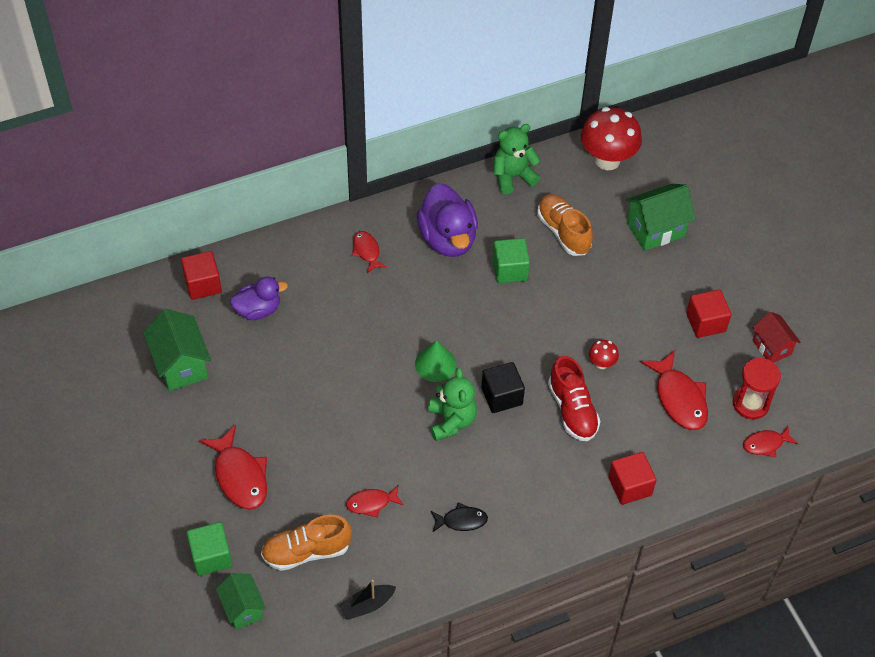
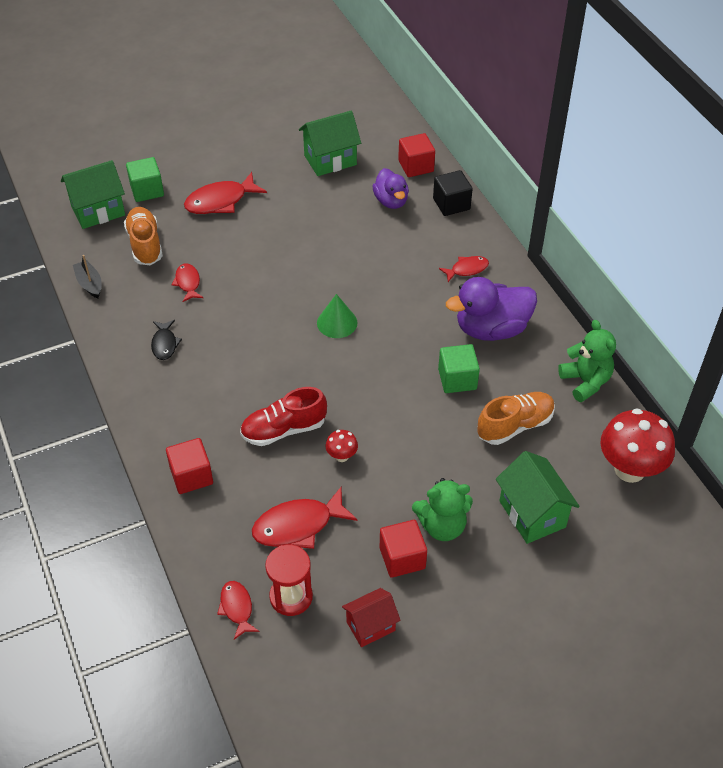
camera: 90 degrees right, 5 degrees down
(243, 609) = (98, 211): green house -> green house, size x1.53
(451, 421) = (272, 335): green teddy bear -> green teddy bear (442, 526)
(501, 396) = (300, 373): black cube -> black cube (451, 204)

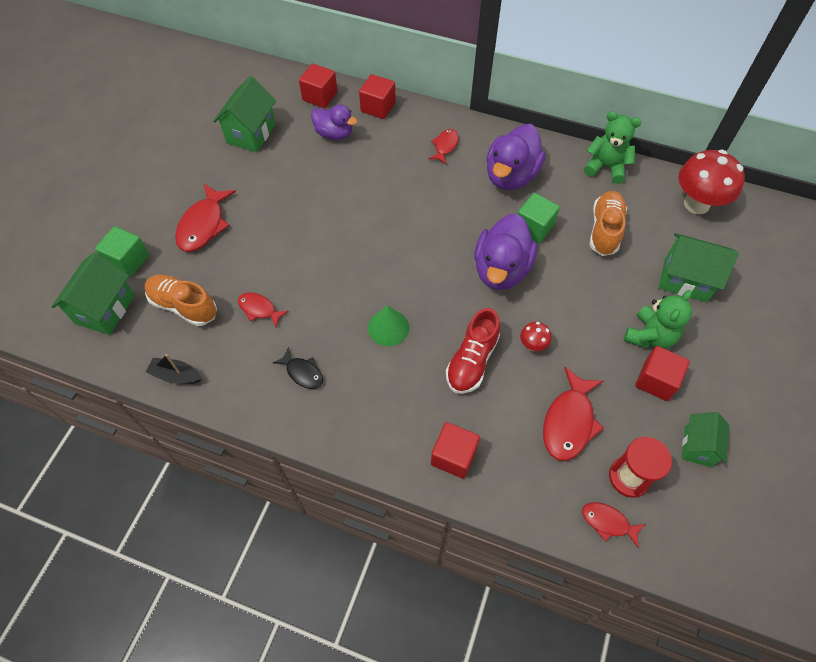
camera: 45 degrees left, 10 degrees up
(337, 322) = (408, 251): green cone -> green cone (388, 327)
(370, 626) = (697, 446): red house -> green house
(389, 388) = (501, 269): none -> purple duck
(451, 204) = (378, 107): black cube -> red cube

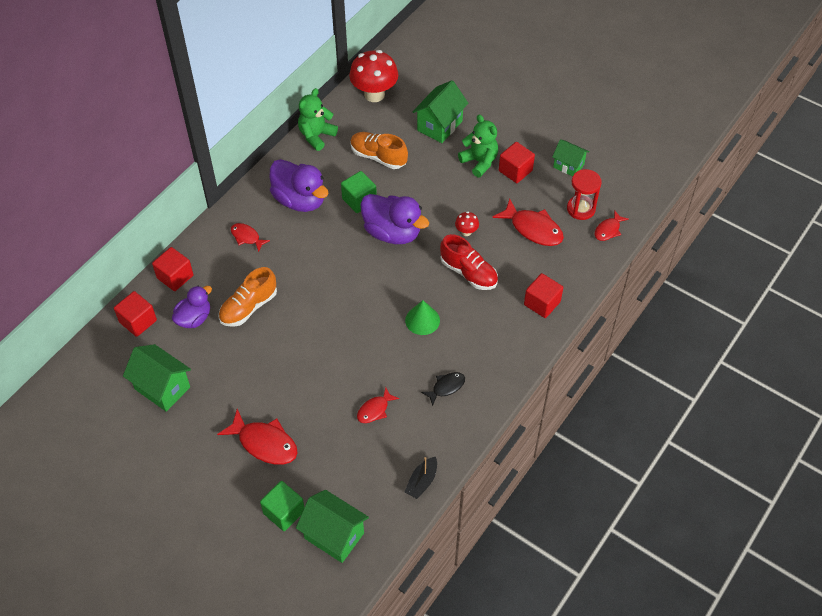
camera: 75 degrees left, 5 degrees down
(184, 306) = (352, 469): orange shoe -> orange shoe (248, 307)

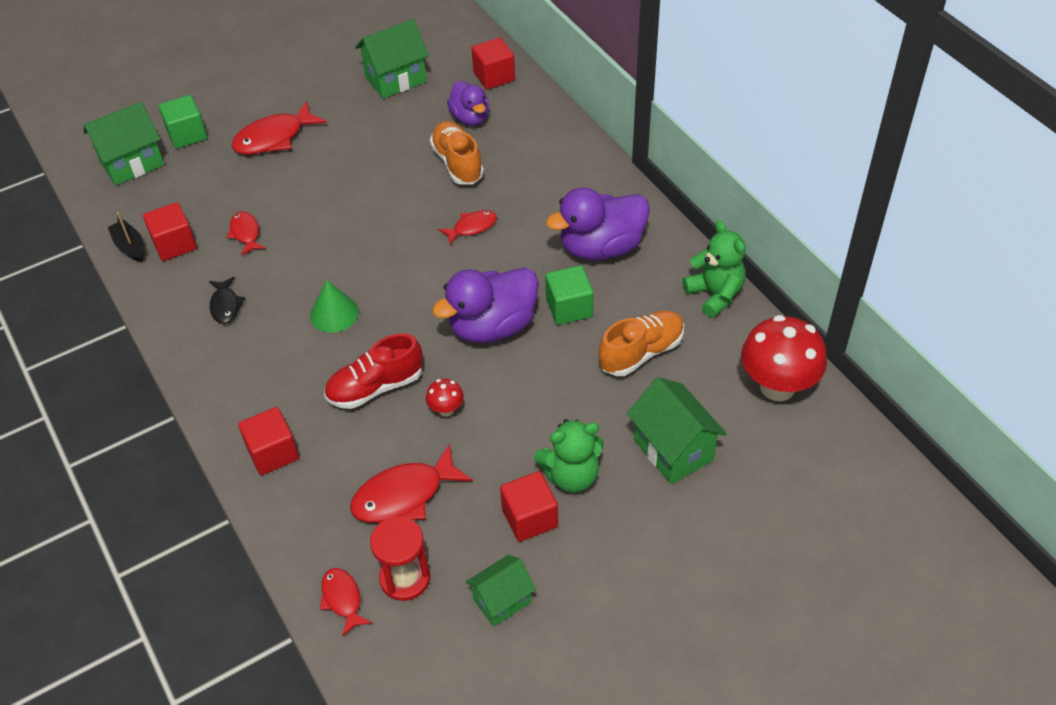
camera: 115 degrees right, 5 degrees down
(175, 277) = (539, 114): red cube -> red cube (174, 244)
(247, 237) = (565, 184): red fish -> red fish (472, 227)

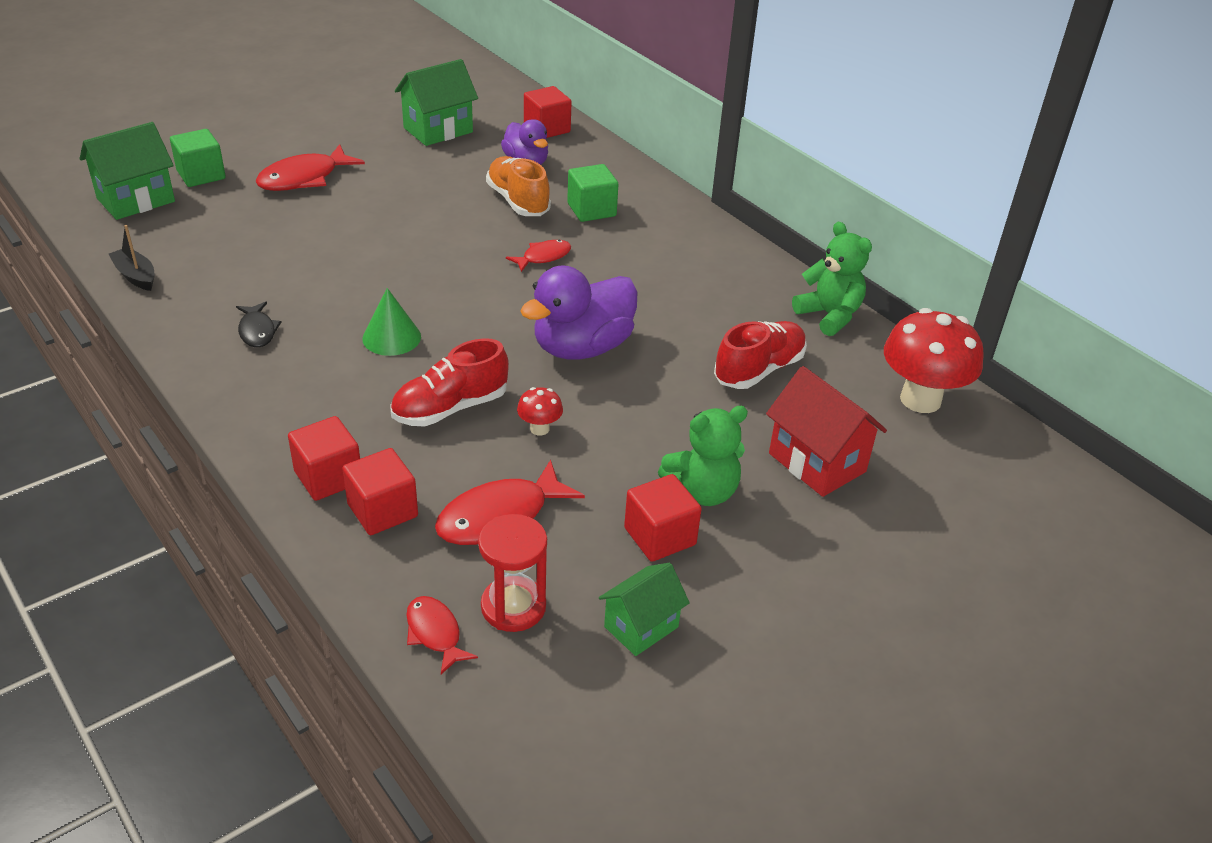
camera: 10 degrees left, 10 degrees down
(174, 244) = (191, 274): red cube -> red cube (382, 510)
(245, 233) = (277, 263): red fish -> none
(569, 308) = (668, 329): green cube -> green cube (591, 210)
(601, 247) = (693, 274): purple duck -> none
(641, 352) = (759, 370): orange shoe -> red shoe
(673, 450) = (817, 462): green house -> red house

